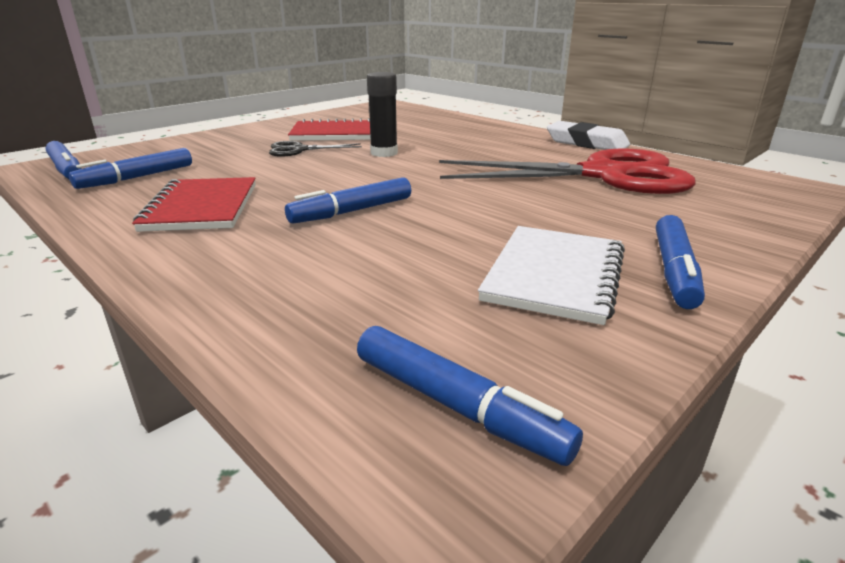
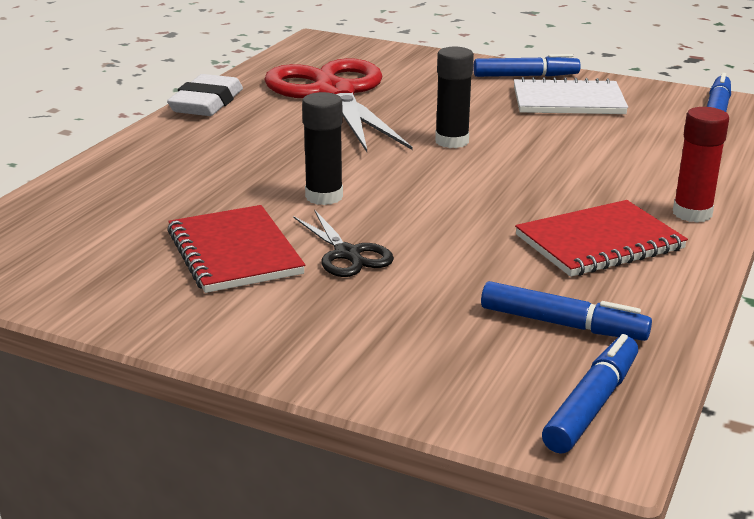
camera: 110 degrees left, 0 degrees up
(180, 256) = (692, 213): none -> red glue stick
(352, 211) = (532, 174): blue marker -> none
(454, 196) = (452, 141): none -> black glue stick

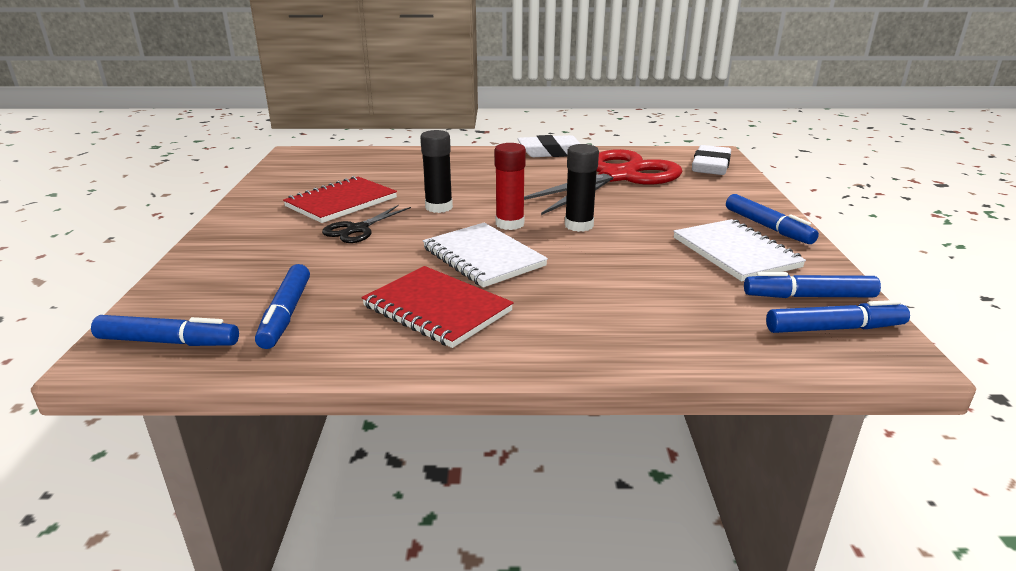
camera: 65 degrees right, 0 degrees up
(353, 52) = (710, 166): none -> white eraser
(494, 200) = (483, 257): none -> white notebook
(663, 102) = (808, 296): none -> blue marker
(692, 213) = (535, 344): red glue stick -> red glue stick (510, 224)

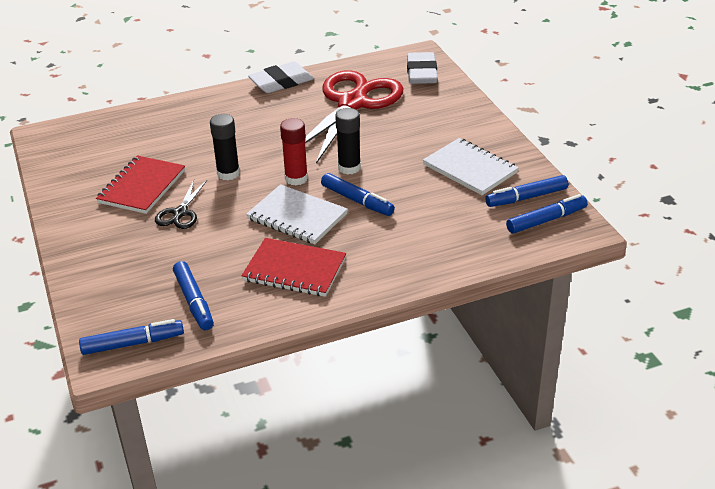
camera: 20 degrees left, 10 degrees up
(767, 227) = (484, 137): blue marker -> blue marker (357, 201)

